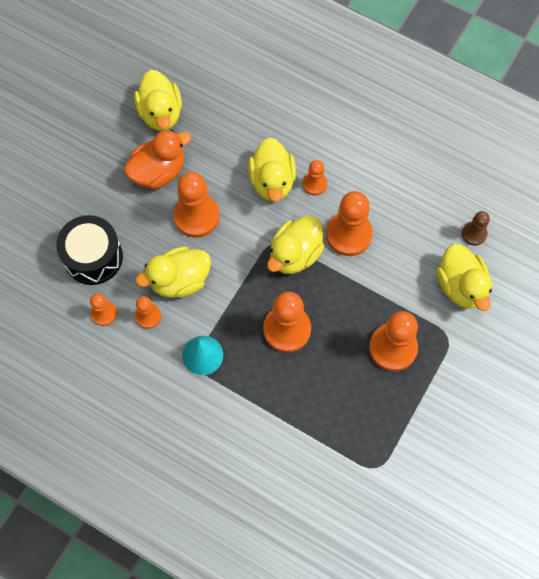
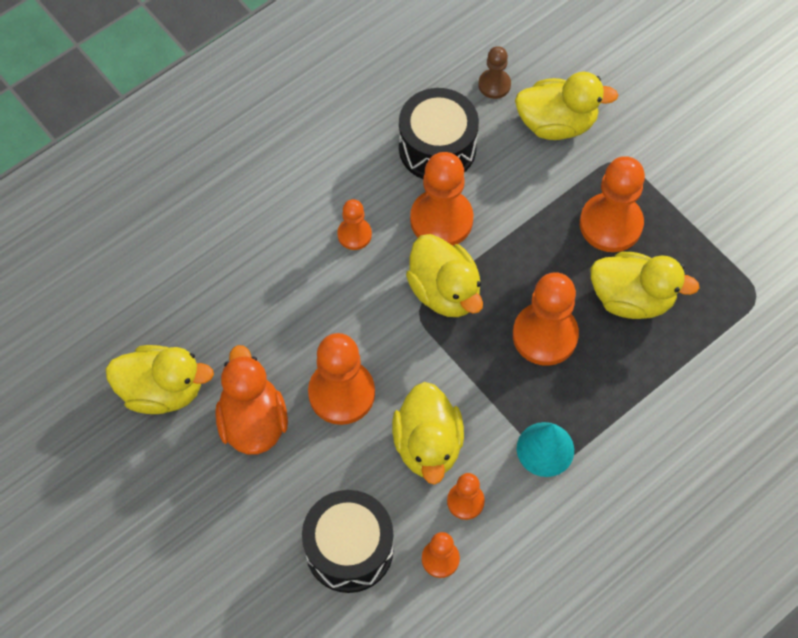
camera: 70 degrees left, 5 degrees down
(272, 181) = (329, 283): yellow duck -> yellow duck (632, 298)
(404, 213) = (437, 148): none -> black drum

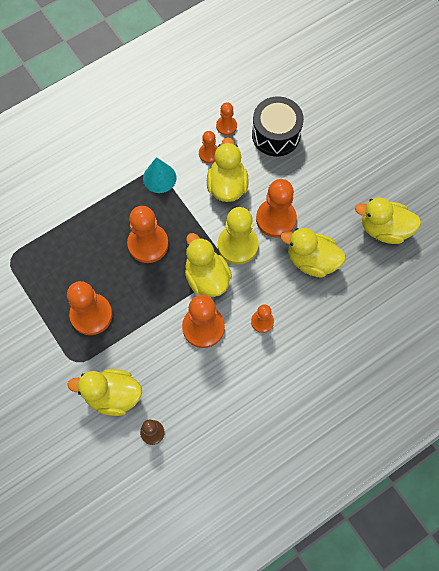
camera: 175 degrees left, 5 degrees up
(253, 421) = (329, 206): orange duck -> none
(401, 345) = (237, 245): none -> yellow pawn
(437, 148) = (200, 383): black drum -> none
(632, 298) = (89, 263): yellow duck -> yellow duck (312, 260)

